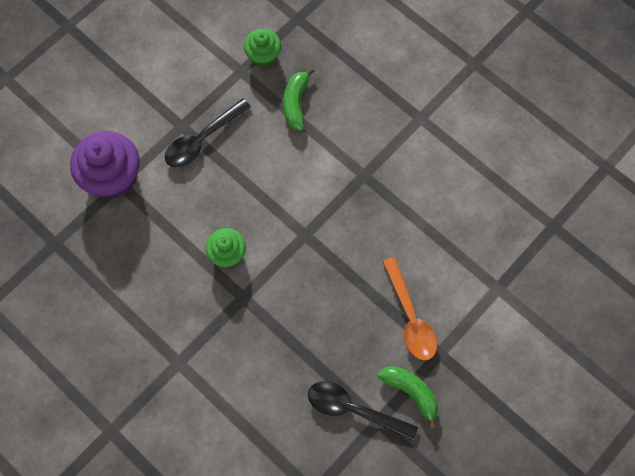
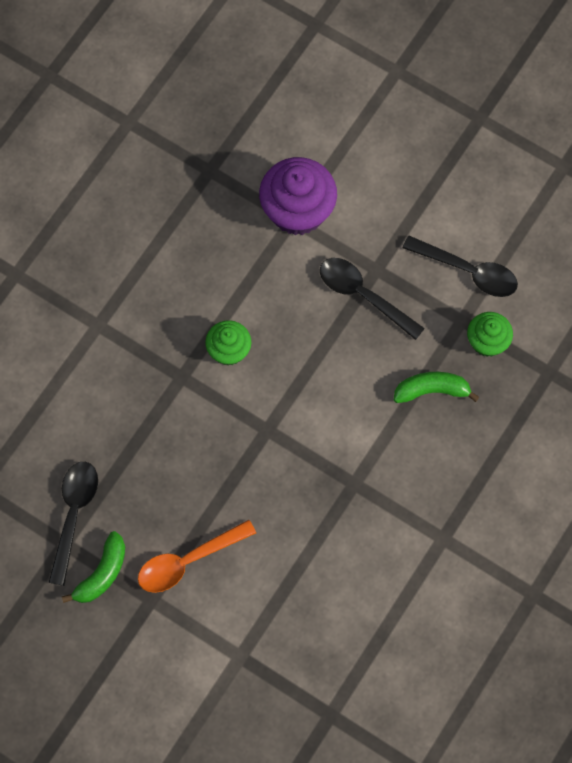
camera: 80 degrees right, 0 degrees up
(200, 59) = (468, 271): none -> black spoon

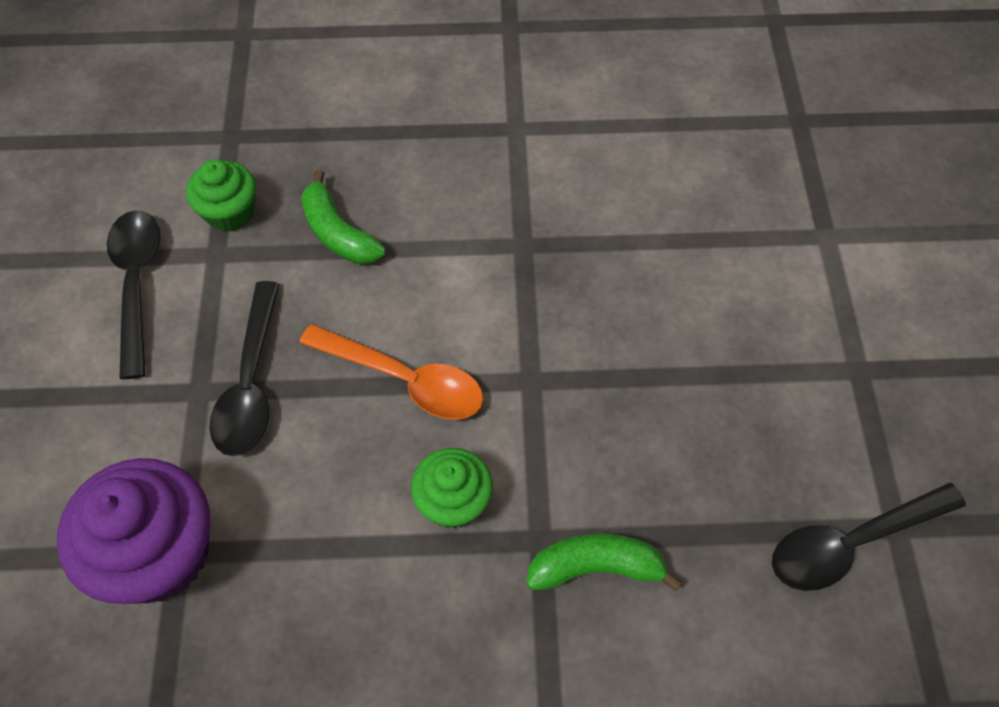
camera: 125 degrees left, 10 degrees down
(102, 574) = (887, 449): green banana -> green banana (596, 567)
(188, 561) = (775, 359): orange spoon -> orange spoon (404, 379)

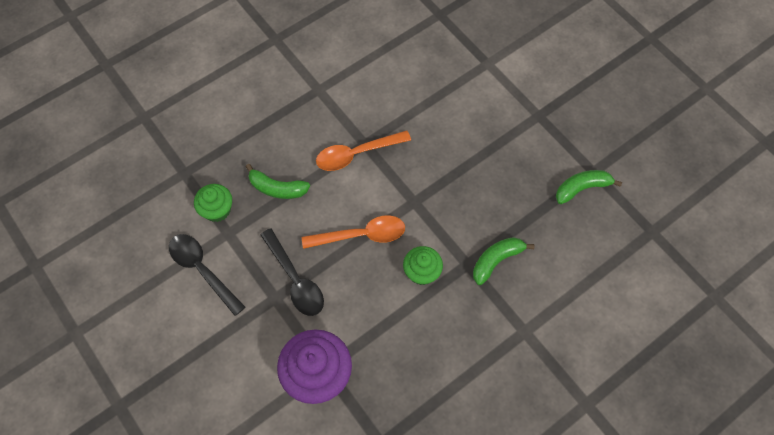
camera: 35 degrees left, 5 degrees up
(498, 253) = (357, 154): none -> orange spoon
(851, 543) = (581, 188): black spoon -> green banana

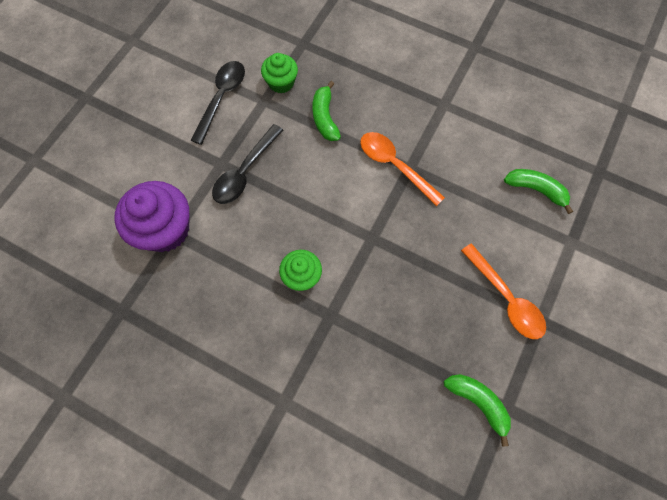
camera: 65 degrees right, 5 degrees up
(361, 235) = (313, 206): orange spoon -> orange spoon (505, 298)
(496, 260) = (347, 343): green banana -> green banana (536, 190)

